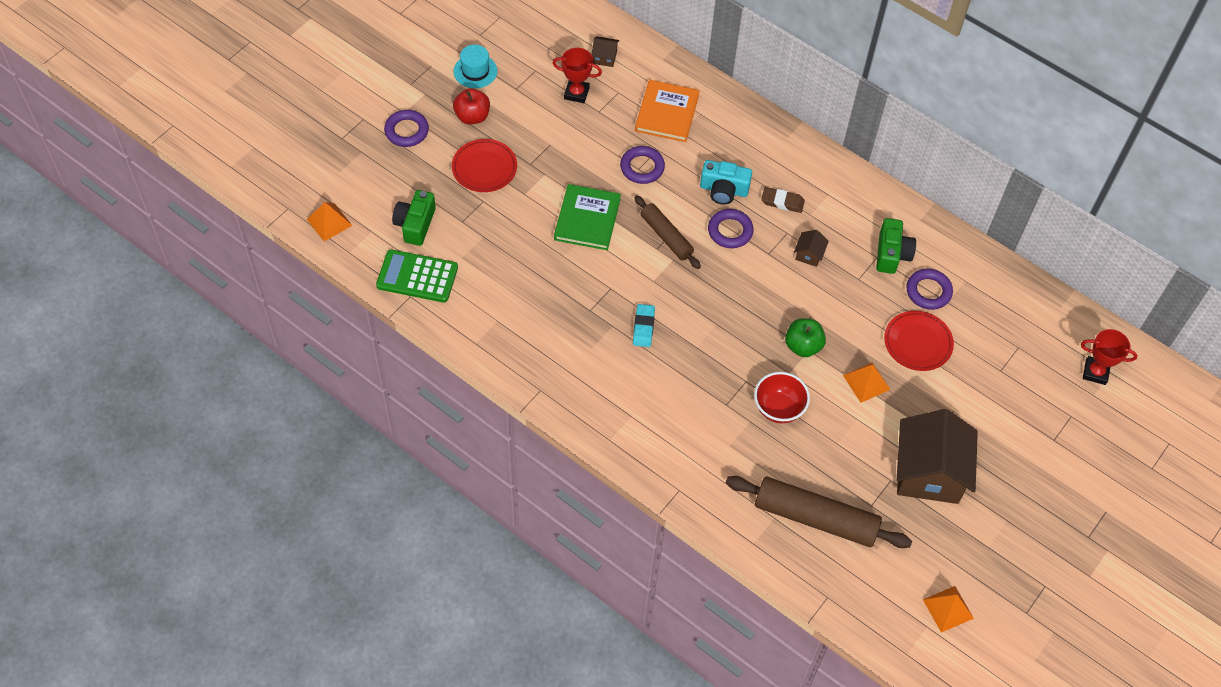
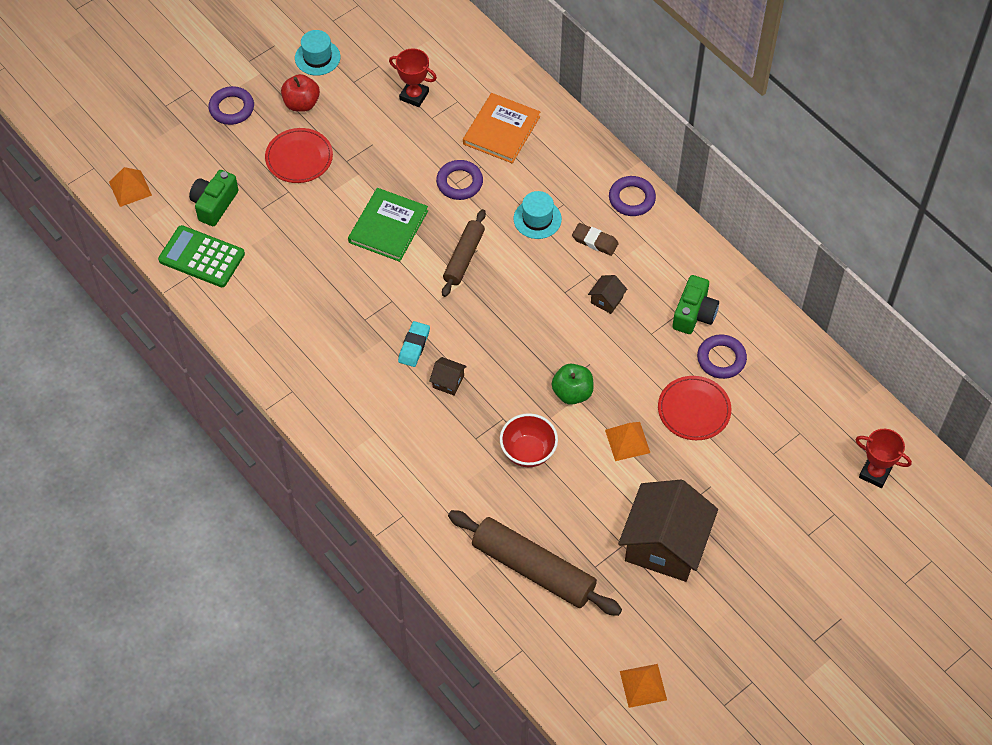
camera: 15 degrees right, 0 degrees up
(604, 57) = (454, 63): brown house -> brown house (448, 382)
(666, 236) = (464, 257): brown rolling pin -> brown rolling pin turned 45 degrees clockwise
(723, 190) = (537, 219): turquoise camera -> turquoise hat
(730, 231) = (531, 262): purple ring -> purple ring (632, 199)

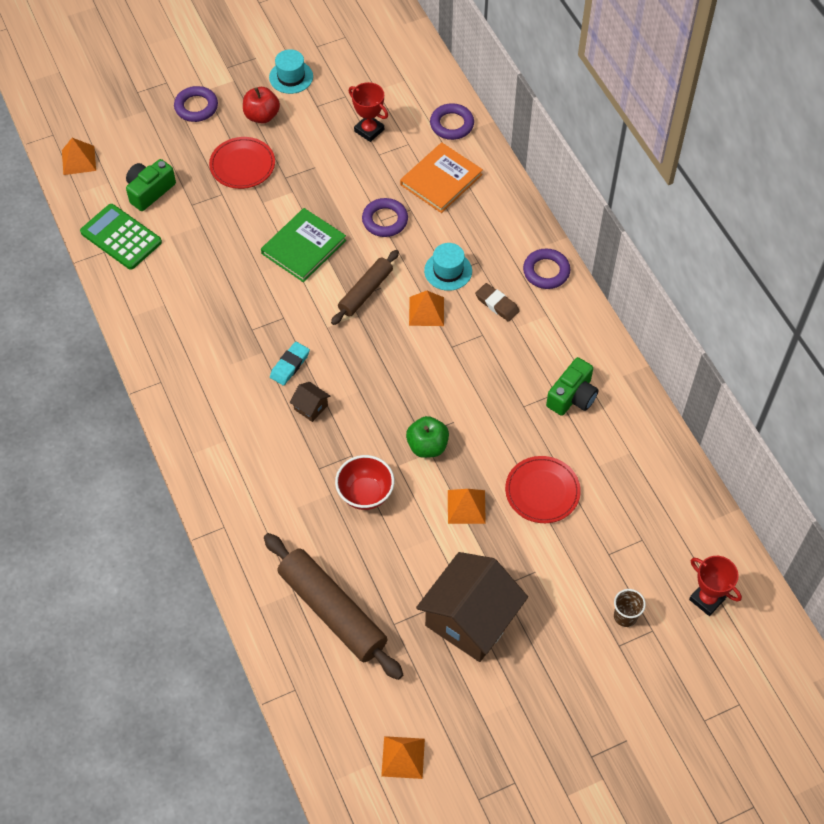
camera: 15 degrees right, 0 degrees up
(529, 263) = (426, 311): none -> orange pyramid
(606, 300) = (490, 364): brown house -> none
(721, 359) = (585, 447): purple ring -> purple ring (451, 124)
(806, 507) = (625, 616): none -> brown cup

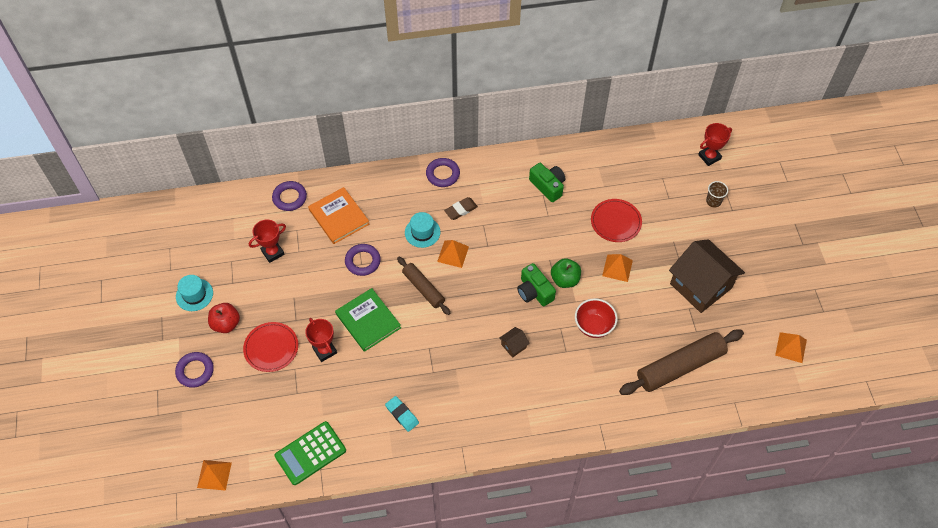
camera: 75 degrees left, 0 degrees up
(149, 191) = (270, 423): green camera -> green camera (534, 291)
(252, 215) = (325, 350): none -> red trophy
(290, 365) = (473, 352): turquoise eraser -> turquoise eraser (402, 414)

